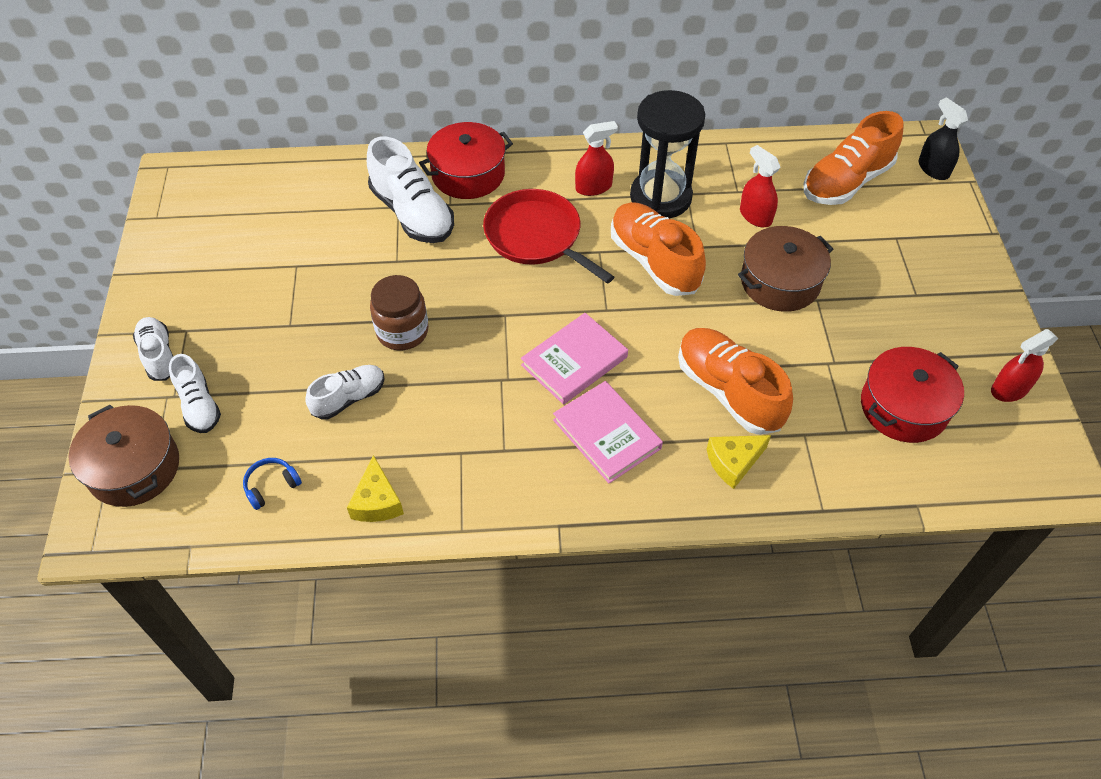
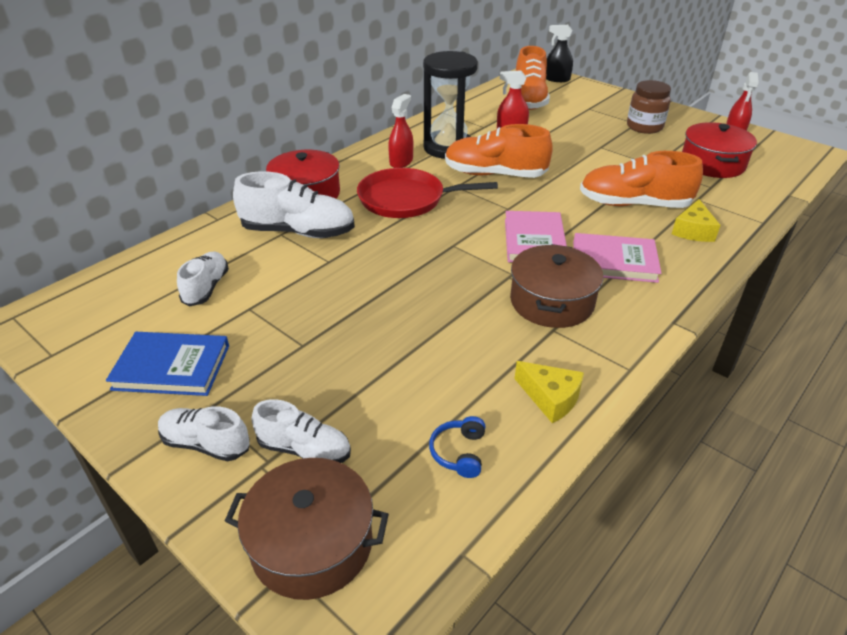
camera: 45 degrees left, 15 degrees down
(202, 281) = (172, 367): none -> blue book
(349, 398) = (425, 355): white shoe -> white shoe (206, 288)
(402, 331) = (399, 294): brown jar -> brown jar (644, 127)
(780, 282) = (571, 149): brown pot -> brown pot (552, 302)

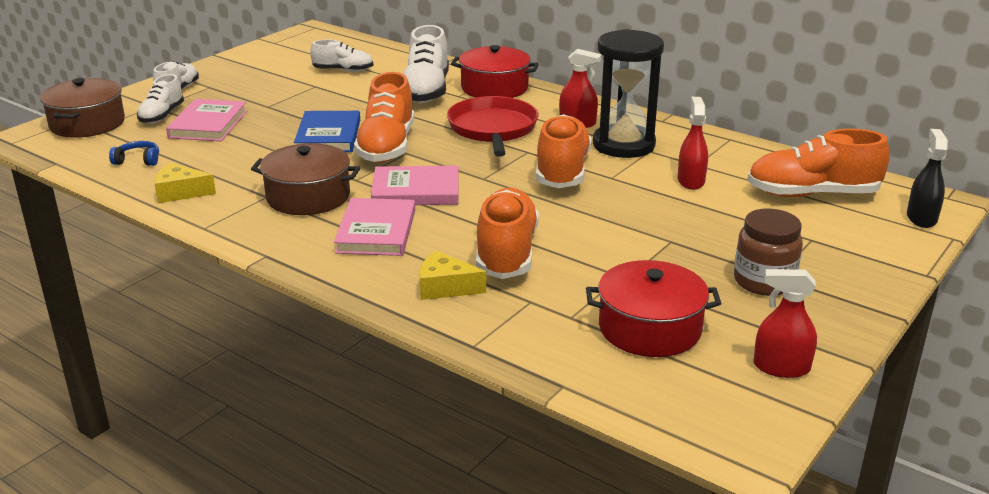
camera: 85 degrees right, 10 degrees down
(172, 367) = (253, 73): blue book -> blue book (328, 136)
(349, 395) = (208, 124): none -> pink book
(438, 256) = (387, 147): none -> orange shoe
(550, 398) = (180, 192): yellow cheese -> yellow cheese turned 60 degrees clockwise

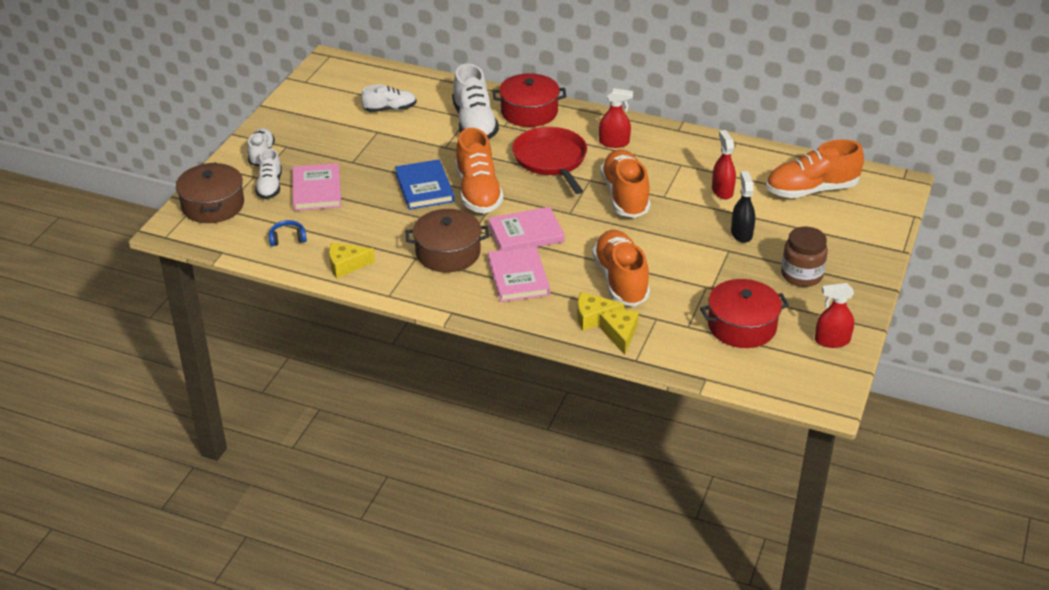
camera: 15 degrees left, 10 degrees up
(469, 312) = (620, 334): none -> yellow cheese
(623, 145) = (659, 161): black hourglass -> none
(921, 218) = (890, 201): black spray bottle -> black spray bottle (741, 233)

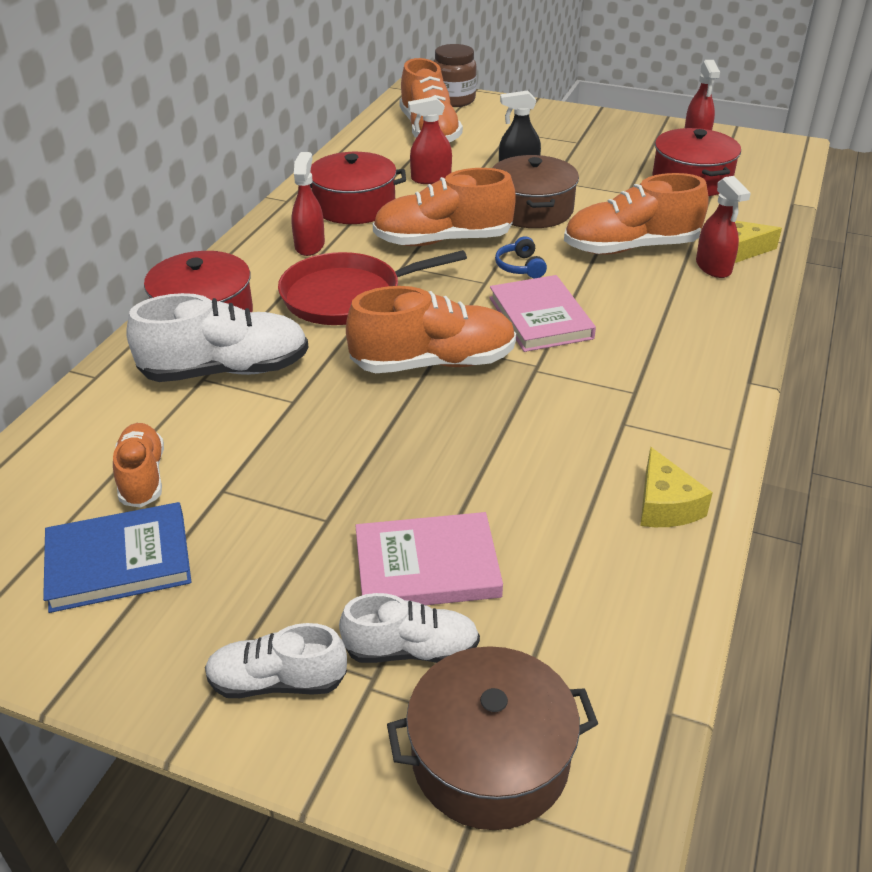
camera: 90 degrees left, 0 degrees up
(287, 238) = (599, 598): blue headphones -> blue headphones (520, 267)
(389, 109) = (142, 477): white shoe -> orange shoe
(424, 187) = (420, 421): blue book -> blue book (119, 561)
(448, 253) = (603, 389): brown pot -> brown pot (532, 210)
(518, 277) = (646, 324): pink book -> none
(593, 317) = (713, 267): yellow cheese -> red spray bottle
(673, 158) = (354, 206): none -> red pot
(801, 275) = (590, 146): brown jar -> brown jar (454, 100)

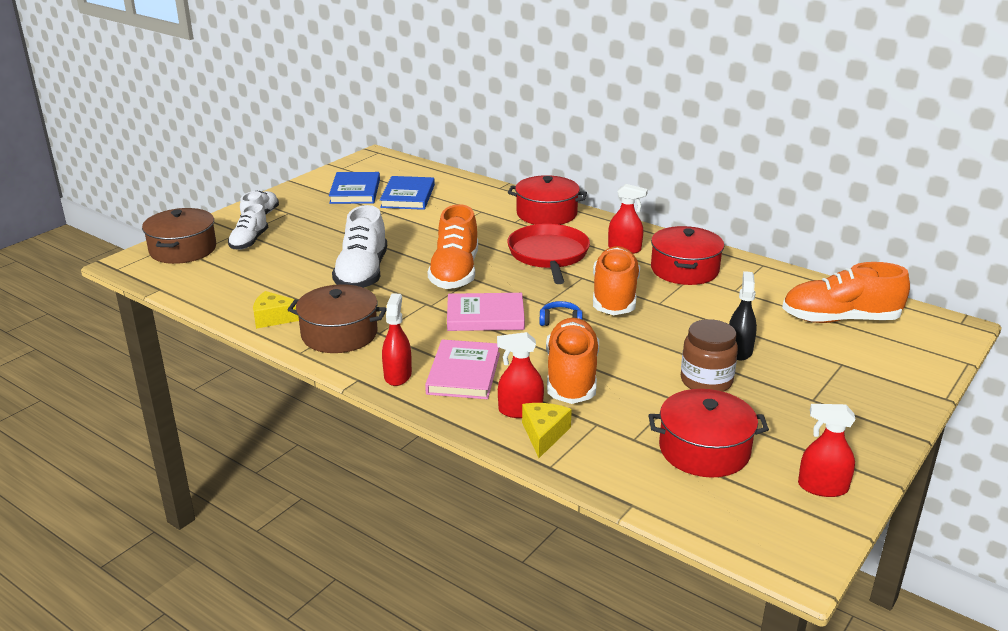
camera: 105 degrees right, 10 degrees down
(142, 477) = (408, 196): orange shoe -> blue book
(226, 370) = (485, 217): white shoe -> white shoe (362, 273)
(427, 567) = (292, 250): pink book -> pink book (463, 373)
(431, 179) = (730, 306): red spray bottle -> red spray bottle (397, 375)
(454, 100) = (931, 344): brown jar -> brown jar (706, 381)
(532, 210) = (658, 343): brown pot -> brown pot (339, 334)

